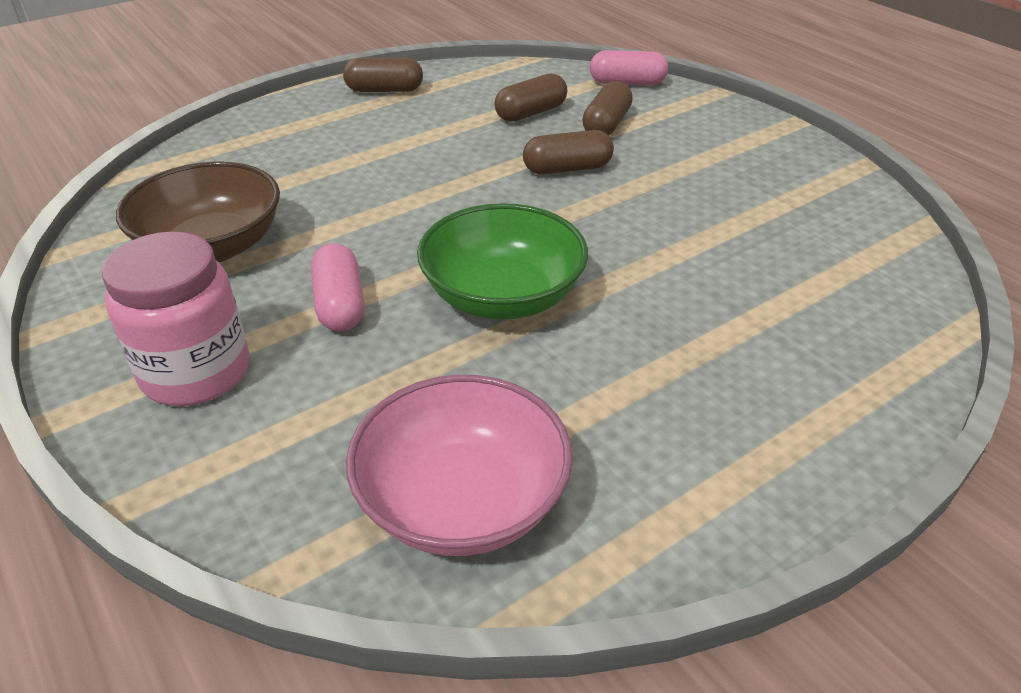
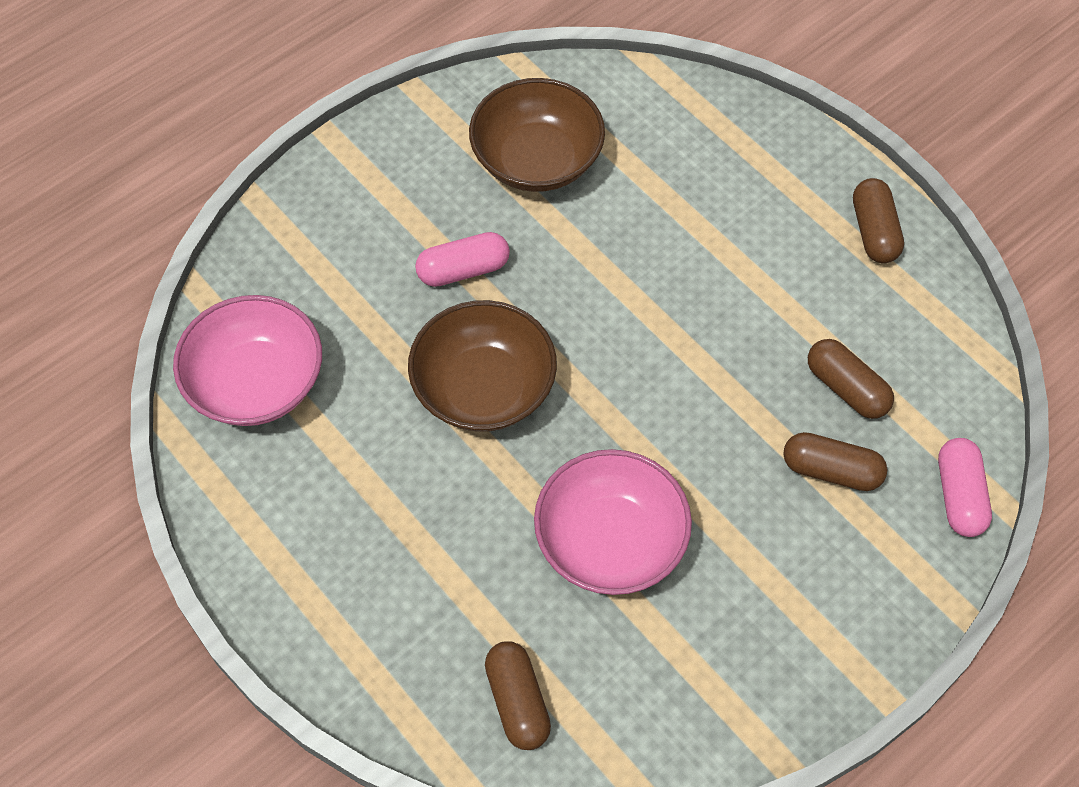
camera: 85 degrees right, 20 degrees up
(196, 372) = (376, 197): pink jar -> none
(503, 296) = (484, 388): green bowl -> brown bowl
(567, 169) = (717, 431): brown capsule -> brown capsule (517, 701)
(681, 229) = (610, 541): none -> pink bowl

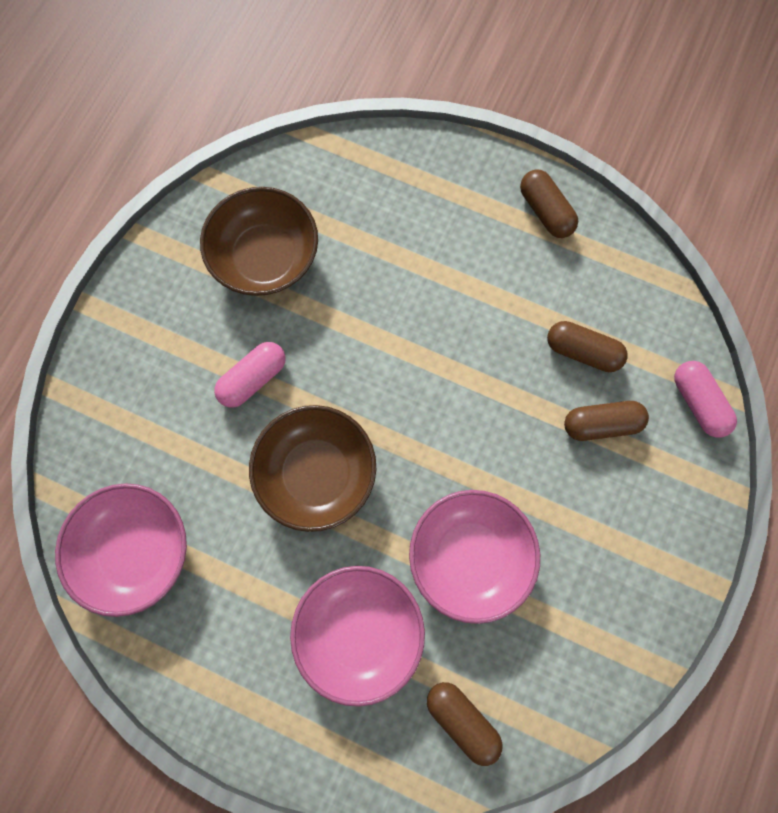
camera: 25 degrees left, 15 degrees up
(449, 562) = (359, 631): none -> pink bowl

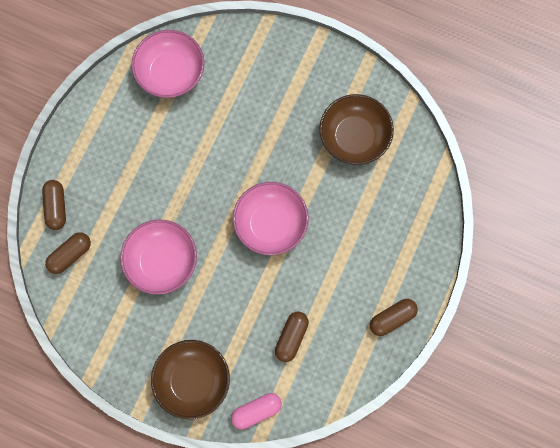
camera: 90 degrees right, 0 degrees up
(253, 379) = (273, 133): pink capsule -> none
(316, 473) = (213, 172): brown bowl -> brown bowl (192, 381)
(359, 631) = (121, 197): pink bowl -> pink bowl (270, 224)
(601, 424) = (242, 347): brown capsule -> brown capsule (56, 207)

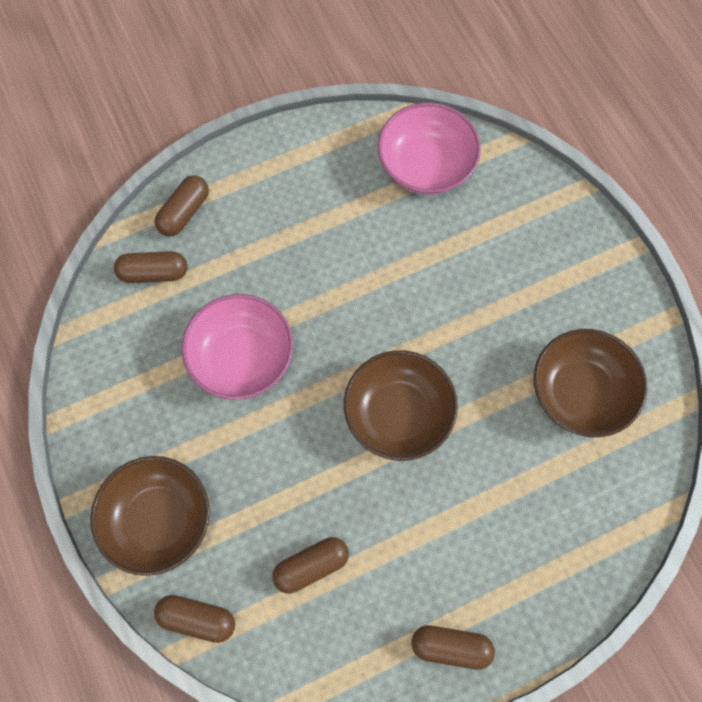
camera: 40 degrees right, 5 degrees down
(256, 411) = (197, 619): pink capsule -> brown capsule
(270, 224) = (398, 414): pink bowl -> brown bowl

